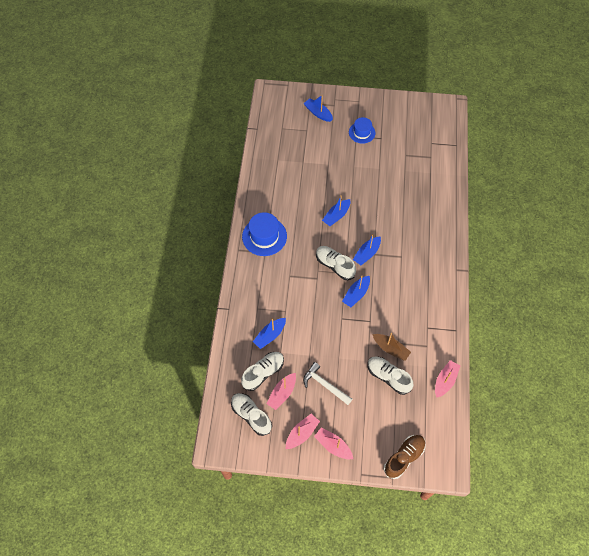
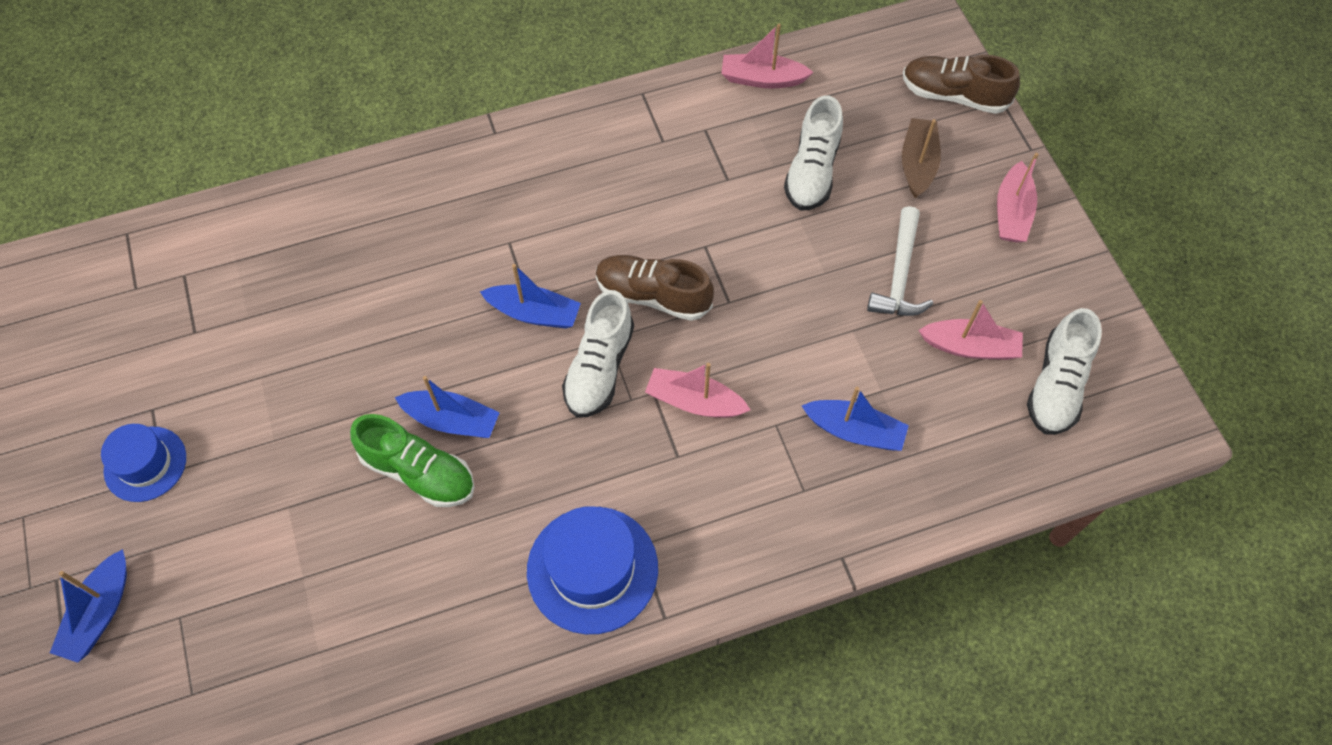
camera: 115 degrees left, 0 degrees up
(263, 373) = (950, 405): white shoe -> none
(302, 433) = (1026, 275): pink boat -> pink boat (694, 401)
(322, 201) = (419, 472): none -> green shoe
(356, 294) = (653, 296): blue boat -> brown shoe
(390, 349) = (748, 187): brown boat -> brown boat (917, 164)

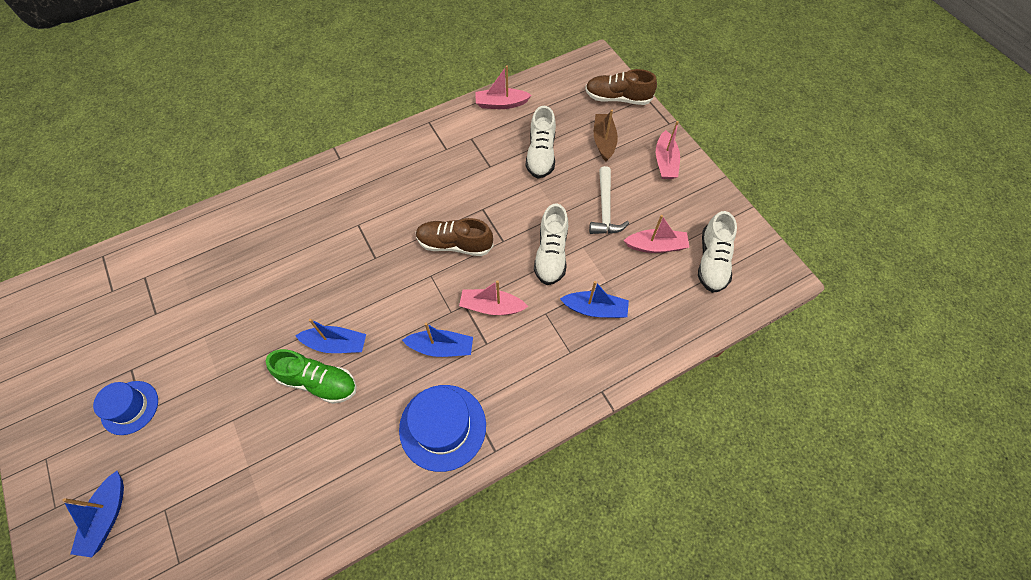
camera: 10 degrees left, 0 degrees up
(534, 313) = (380, 267): blue boat -> blue boat (441, 347)
(599, 368) = (427, 295): white shoe -> white shoe (551, 254)

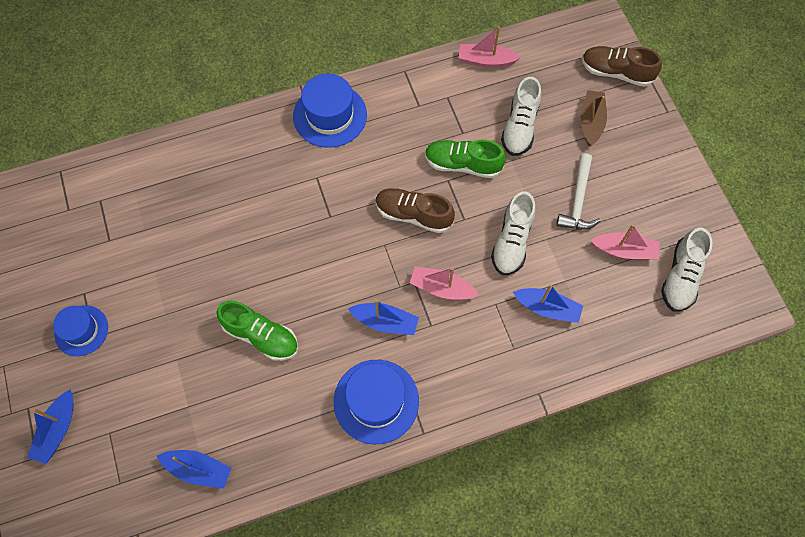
camera: 10 degrees right, 5 degrees up
(336, 344) = (282, 301): blue boat -> blue boat (198, 469)
(364, 169) = (330, 115): none -> blue hat
(494, 193) = (462, 164): none -> green shoe
(665, 162) = (654, 156): pink boat -> none

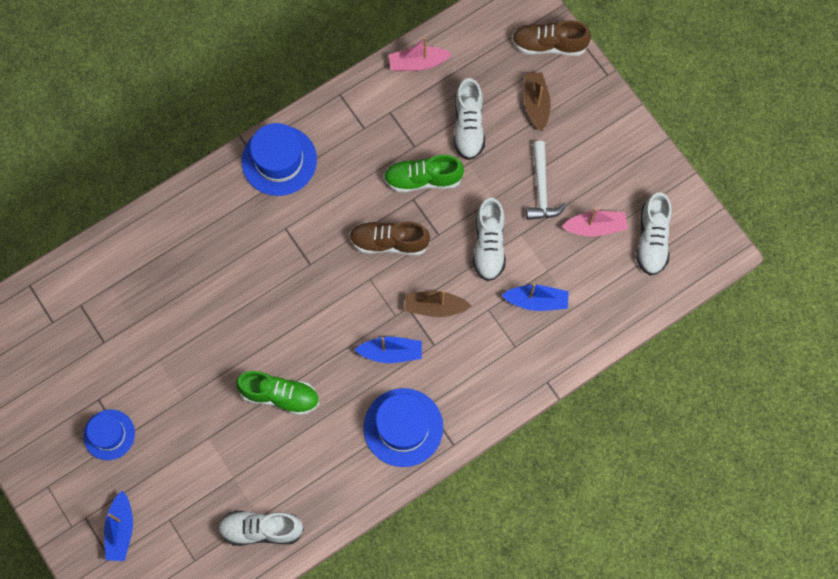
camera: 15 degrees left, 5 degrees up
(198, 469) = (261, 529): blue boat -> white shoe
(441, 288) = (434, 307): pink boat -> brown boat

